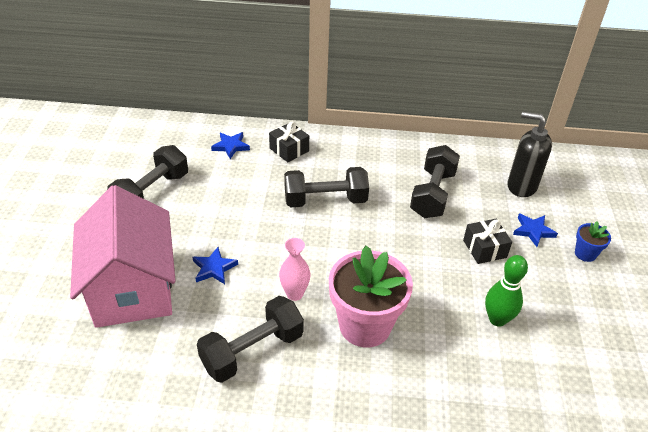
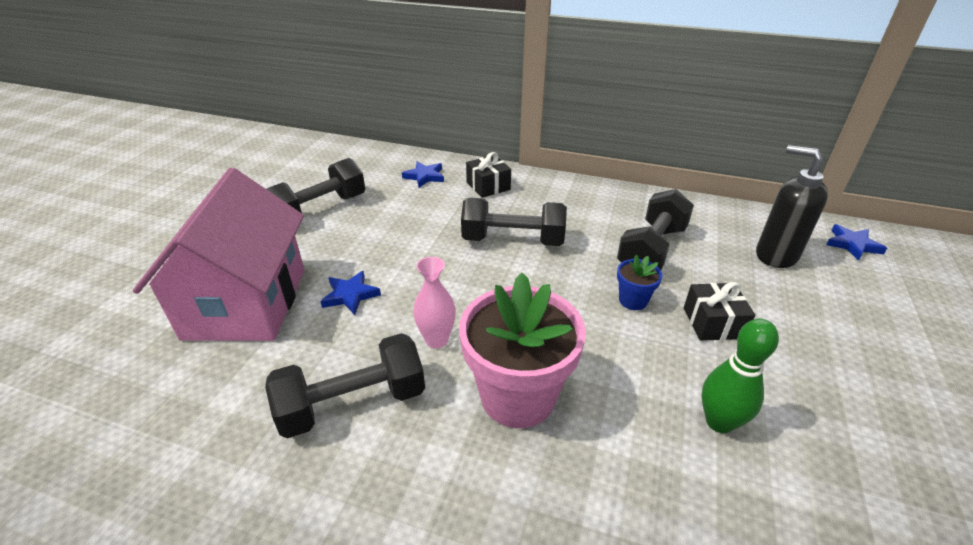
camera: 15 degrees right, 5 degrees down
(533, 231) = (788, 310): blue star -> blue star (852, 244)
(585, 254) = (868, 351): blue flower pot -> blue flower pot (633, 300)

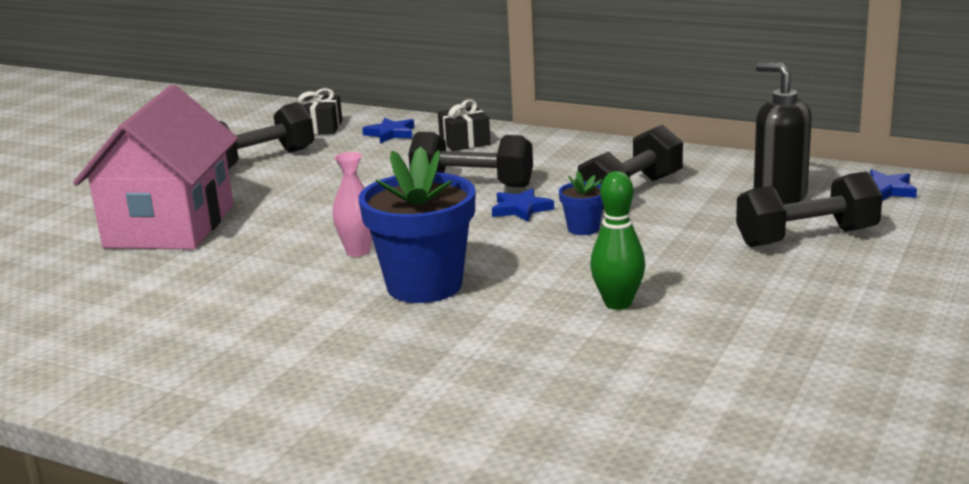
camera: 10 degrees right, 15 degrees down
(350, 295) = (278, 222): blue star -> blue star (521, 209)
(353, 403) = (263, 286): black dumbbell -> black dumbbell (807, 237)
(517, 396) = (424, 286): pink flower pot -> blue flower pot
(713, 323) = (662, 244): black gift -> black gift (319, 127)

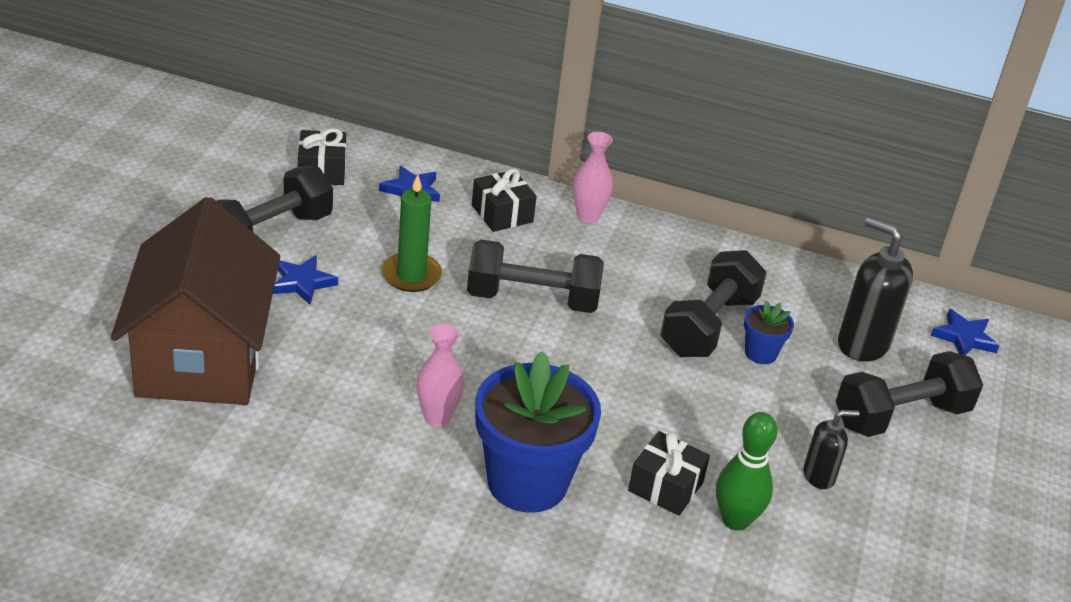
camera: 15 degrees left, 15 degrees up
(170, 226) = (202, 358): pink house -> brown house
(370, 176) = (411, 275): none -> green candle
(521, 209) = (597, 349): blue star -> blue star (302, 282)
(541, 139) = (588, 216): none -> pink vase
(556, 285) = (665, 486): none -> black gift
(583, 228) = (672, 388): blue flower pot -> blue flower pot (760, 353)
(711, 275) = (819, 476): none -> black soap dispenser

